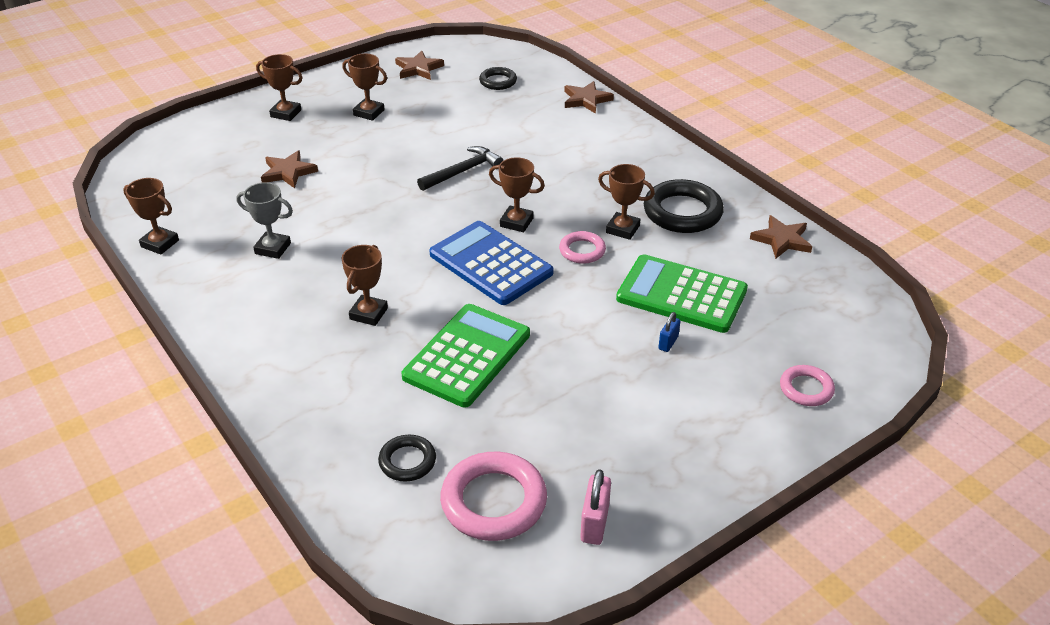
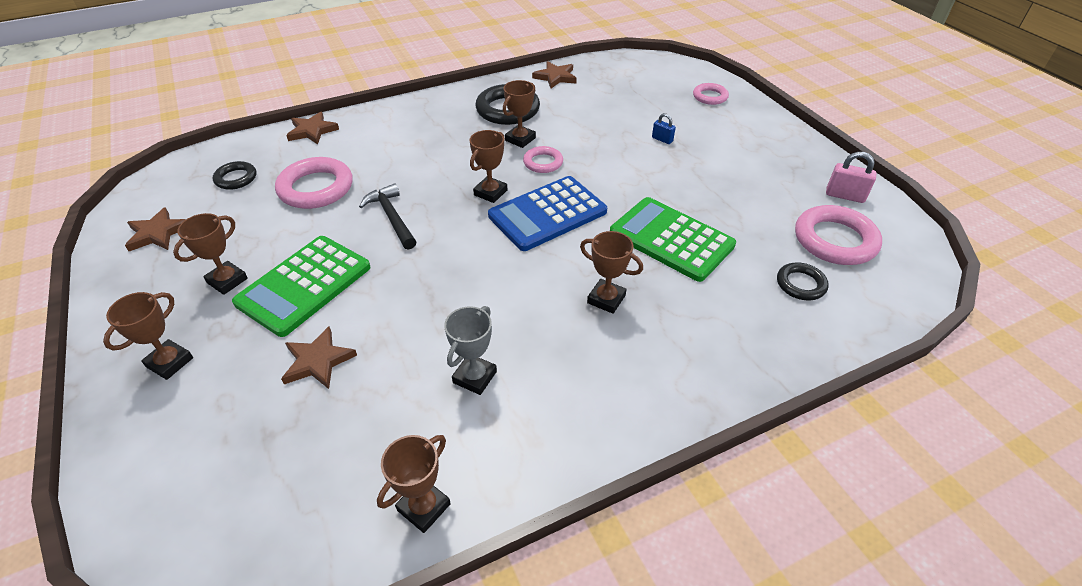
camera: 80 degrees left, 5 degrees up
(495, 123) = (316, 188): none -> pink ring
(681, 294) = (609, 126): green calculator -> green calculator (304, 285)

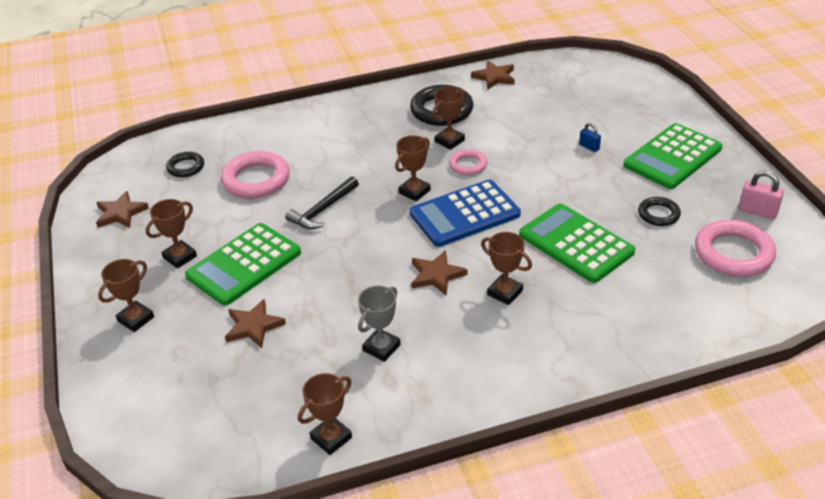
camera: 10 degrees right, 5 degrees down
(312, 131) = (254, 124): brown star -> brown star (436, 275)
(392, 217) = (322, 210): black hammer -> black hammer turned 120 degrees counterclockwise
(710, 97) = (649, 104): pink ring -> none
(746, 146) = (672, 157): none -> green calculator
(800, 284) = (687, 291): black ring -> black ring (658, 214)

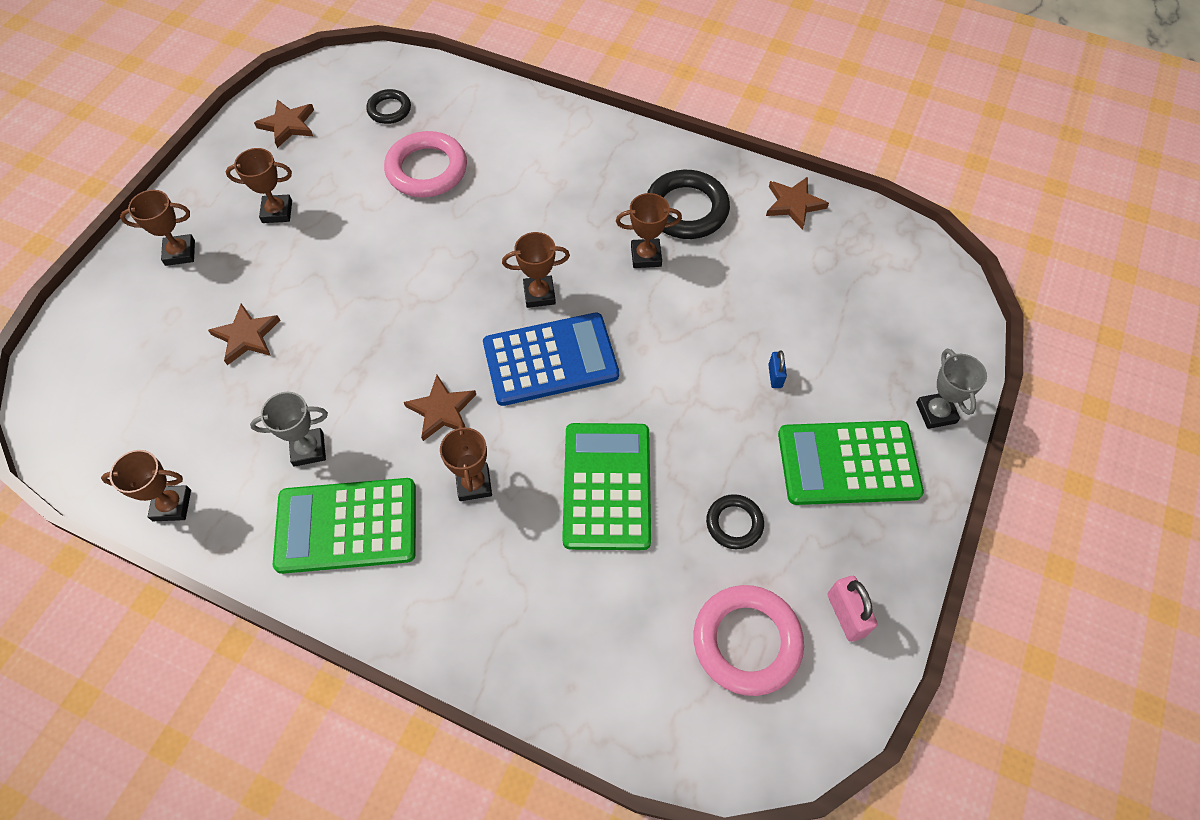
camera: 40 degrees right, 20 degrees up
(244, 264) = (312, 261): green calculator -> green calculator (347, 526)
(322, 210) = (438, 251): black hammer -> none
(464, 214) = (550, 360): blue calculator -> blue calculator turned 150 degrees clockwise
(468, 165) = (626, 301): pink ring -> none
(680, 114) = (936, 412): none -> grey trophy

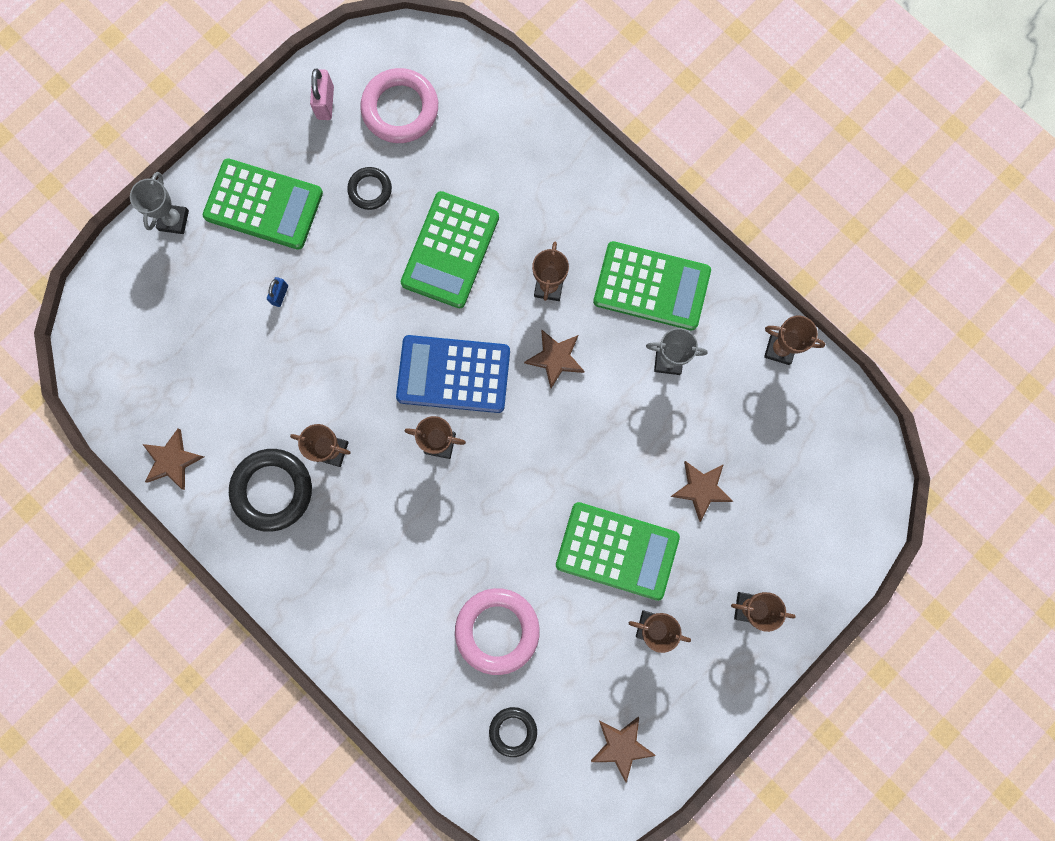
camera: 160 degrees left, 20 degrees up
(326, 259) = (617, 551): none -> green calculator

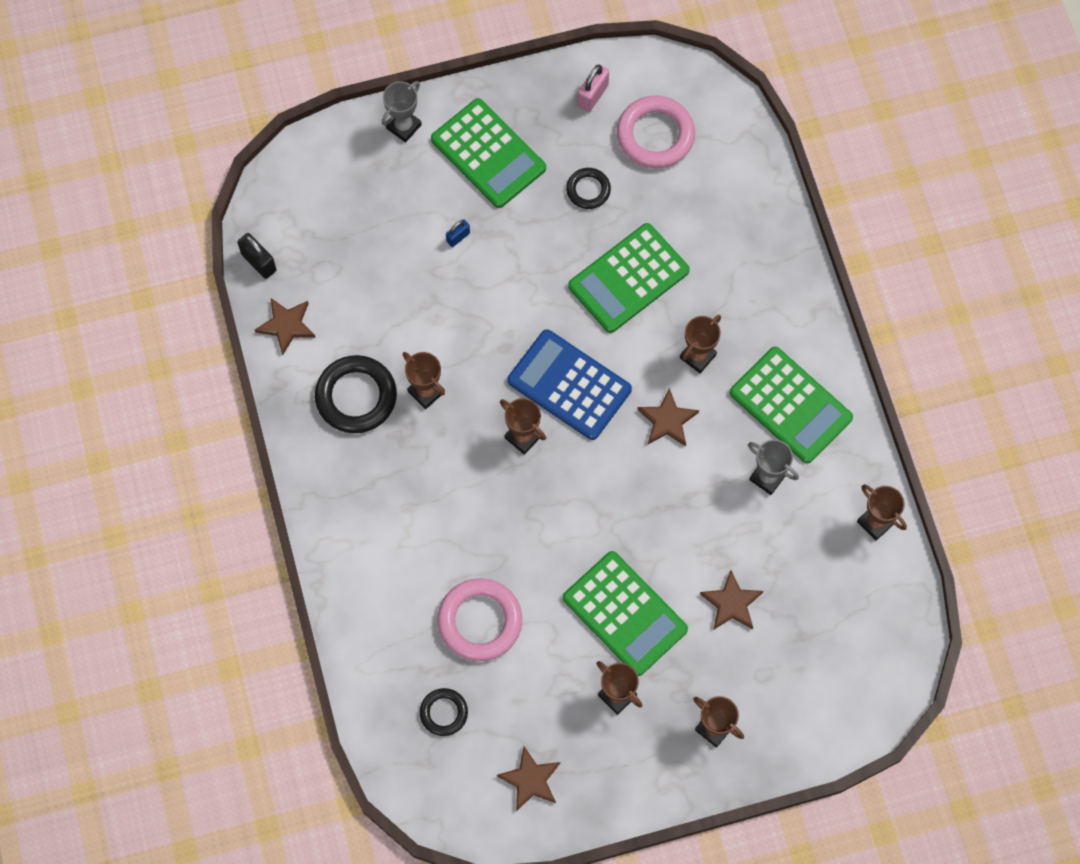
camera: 30 degrees right, 10 degrees down
(114, 416) = (259, 262): none -> black padlock

